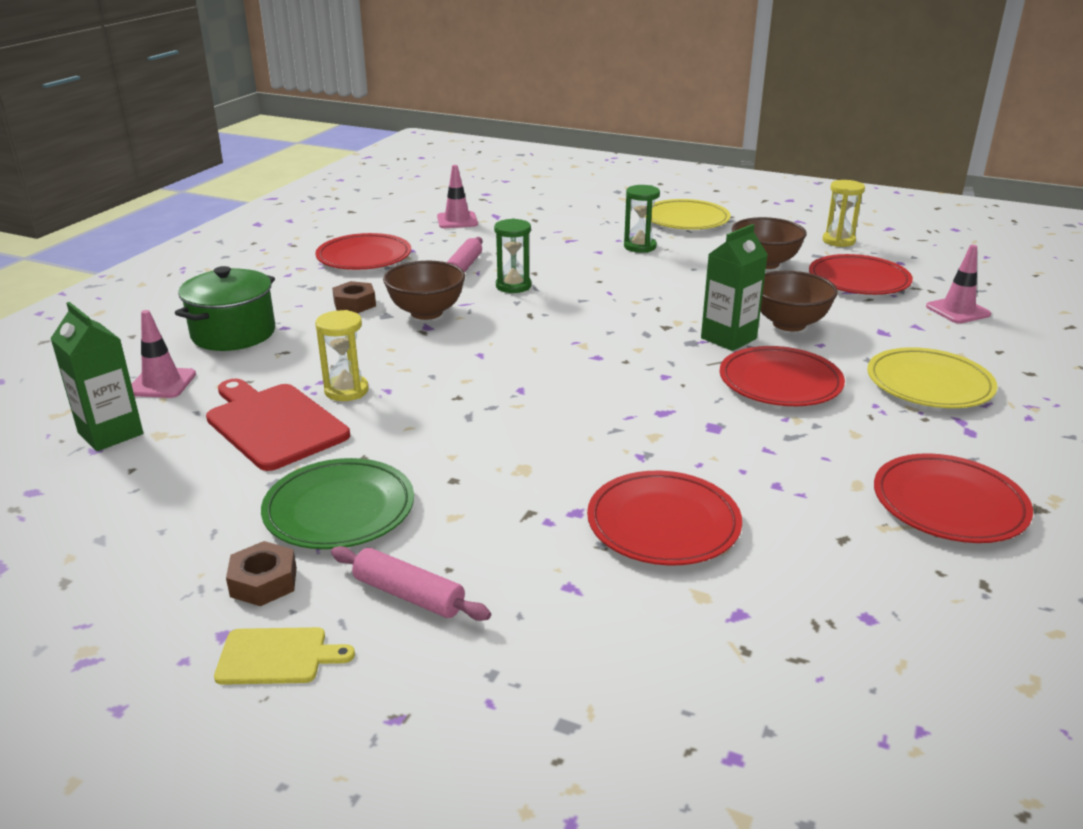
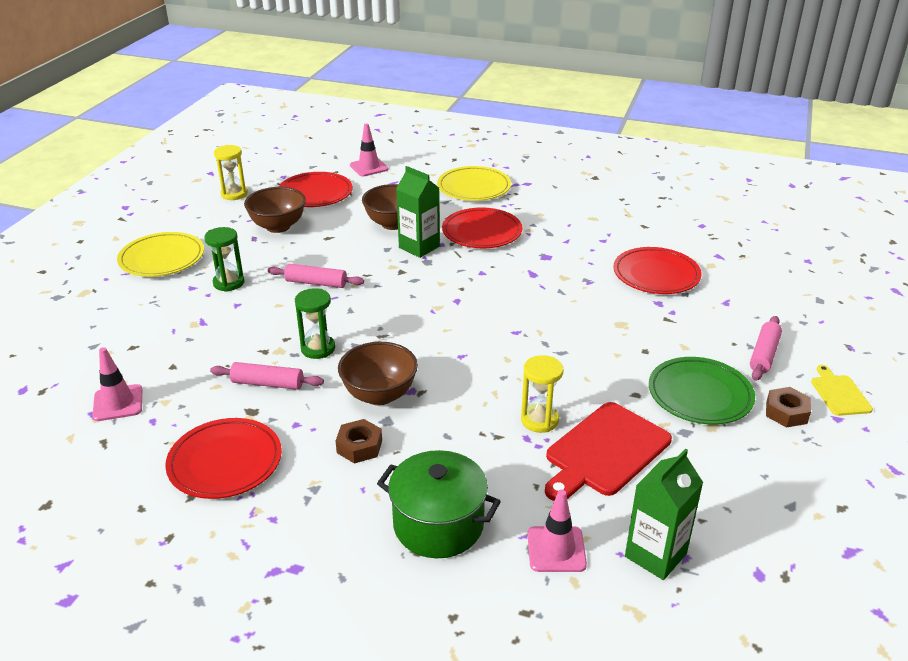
camera: 95 degrees left, 5 degrees up
(639, 283) = (316, 283): none -> pink rolling pin
(949, 504) = (601, 197): red plate -> none

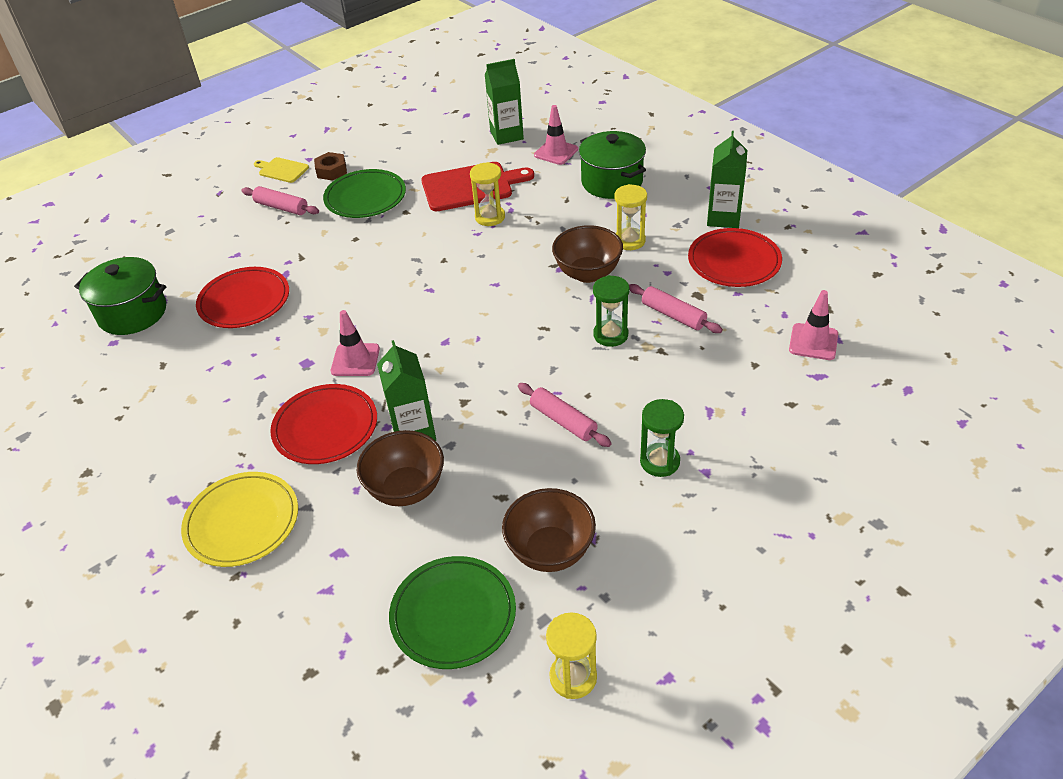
camera: 145 degrees left, 10 degrees up
(162, 258) = (730, 547): yellow plate -> none
(259, 520) = (723, 218): none -> green carton
(315, 193) = (453, 615): red plate -> green plate
(359, 446) = (629, 241): brown nut -> yellow hourglass
(369, 167) = (325, 656): pink traffic cone -> pink traffic cone (355, 360)
(724, 242) = (132, 313): none -> green pot
(764, 354) = (281, 207): pink rolling pin -> pink rolling pin turned 60 degrees clockwise
(839, 393) = (282, 170): yellow cutting board -> yellow cutting board turned 90 degrees clockwise

